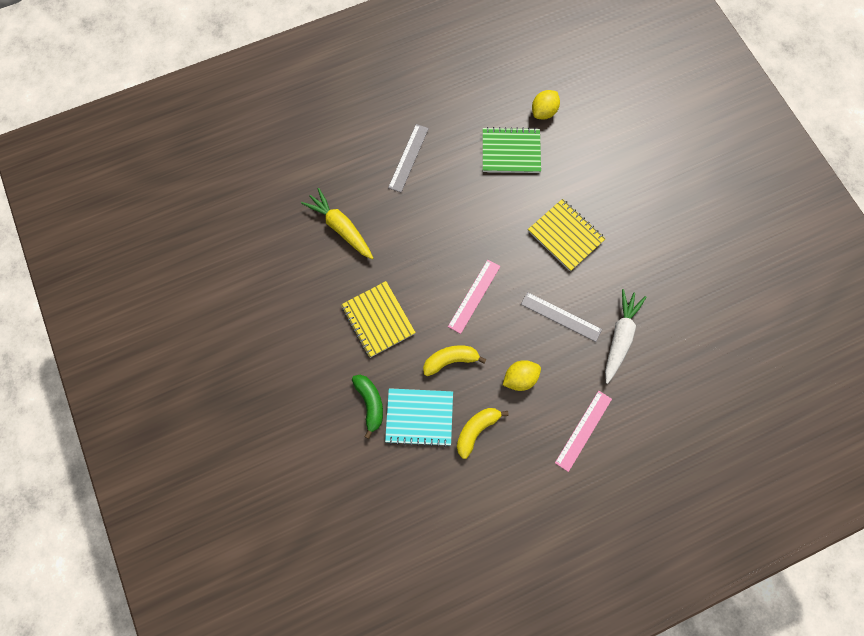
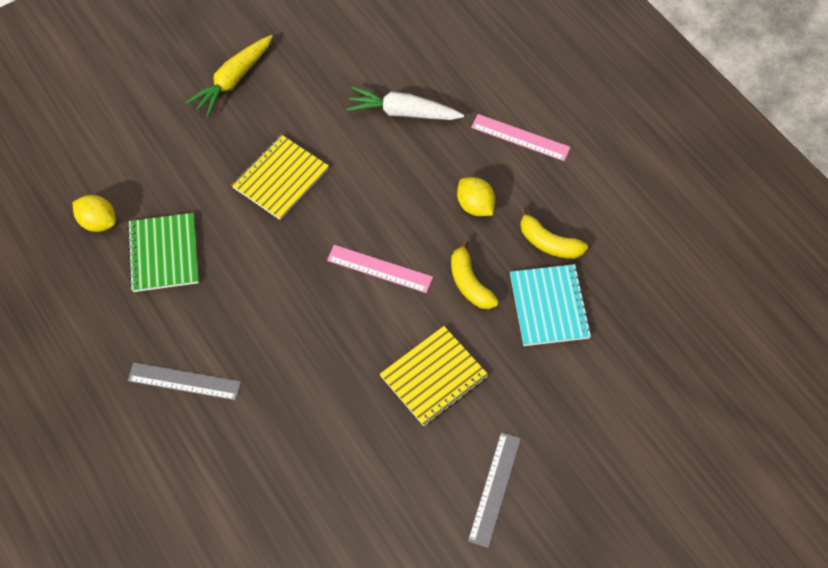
camera: 100 degrees left, 10 degrees down
(341, 228) = (307, 452): yellow carrot -> yellow carrot (233, 80)
(370, 404) = (546, 365): green banana -> none
(561, 317) = (389, 172): grey ruler -> grey ruler (495, 488)

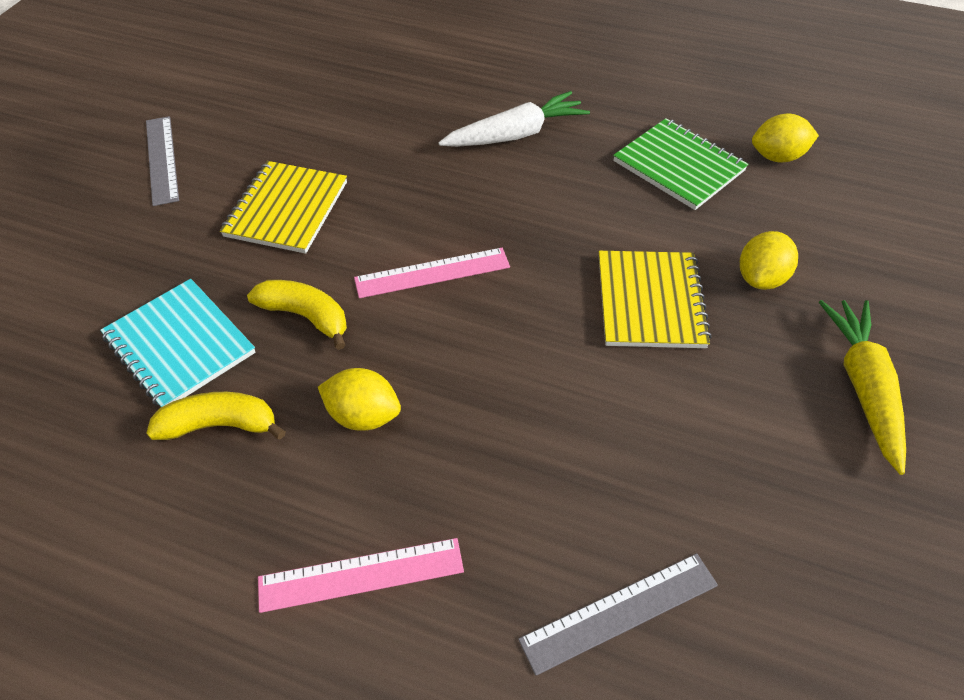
camera: 145 degrees right, 10 degrees down
(184, 381) = (536, 95): grey ruler -> grey ruler (619, 612)
(210, 155) = (761, 278): none -> yellow lemon
(403, 112) = (584, 495): white carrot -> white carrot (515, 135)

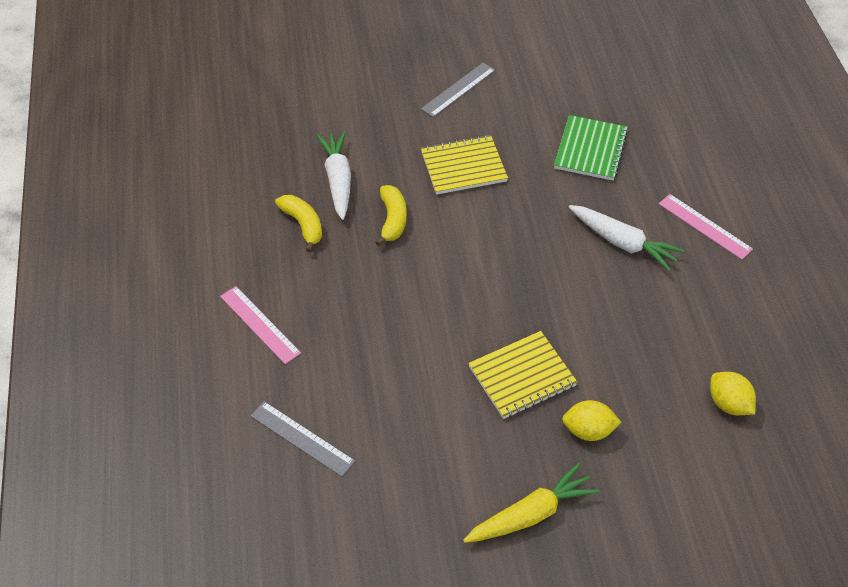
camera: 60 degrees right, 0 degrees up
(179, 345) = (338, 180): turquoise notebook -> white carrot
(363, 415) = (346, 279): yellow lemon -> none
(432, 273) = (465, 259): pink ruler -> pink ruler (704, 226)
(679, 166) = (667, 347): green notebook -> green notebook (591, 150)

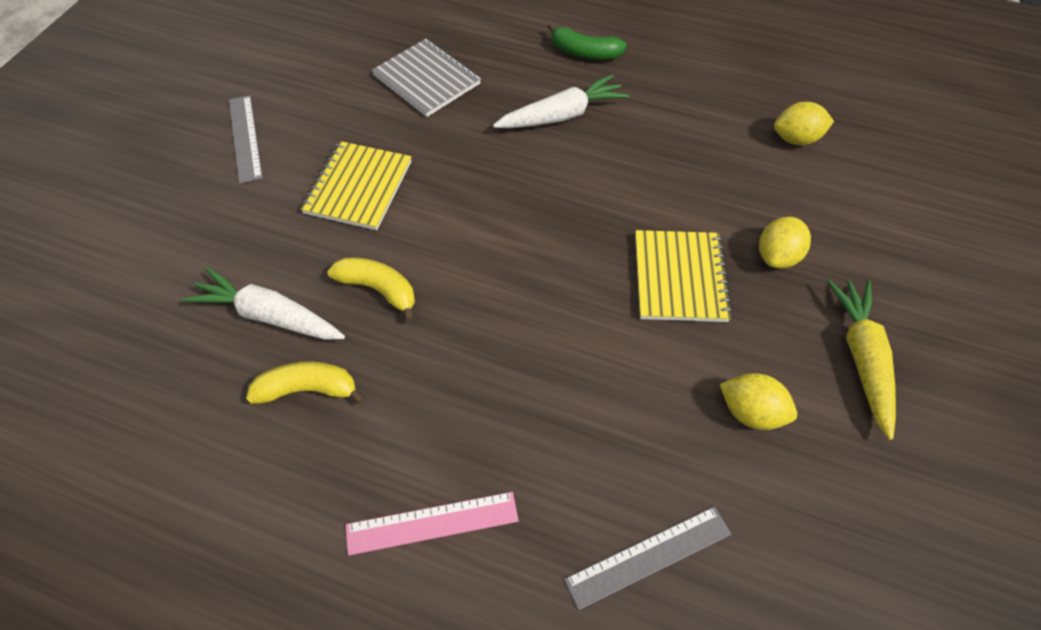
camera: 60 degrees left, 5 degrees up
(438, 458) = (751, 412): none -> yellow lemon
(591, 150) = (427, 80): green notebook -> grey notebook
(704, 226) = (584, 53): pink ruler -> green banana

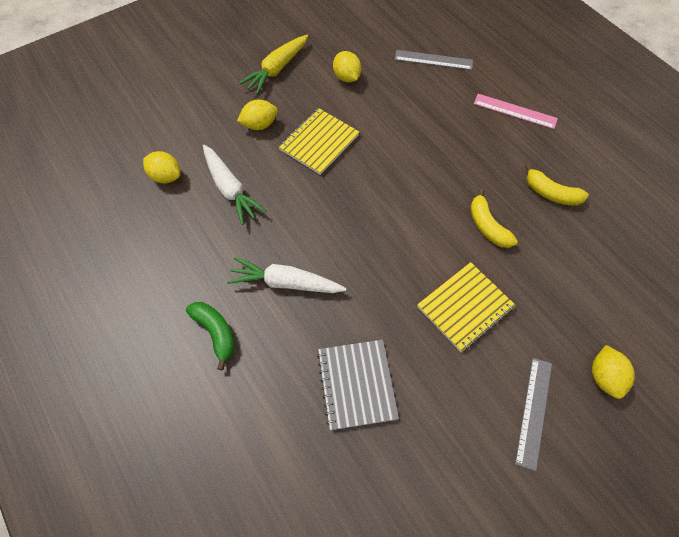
camera: 145 degrees left, 5 degrees up
(176, 199) = (604, 377): none -> yellow lemon
(269, 316) = (559, 246): white carrot -> white carrot (230, 189)

